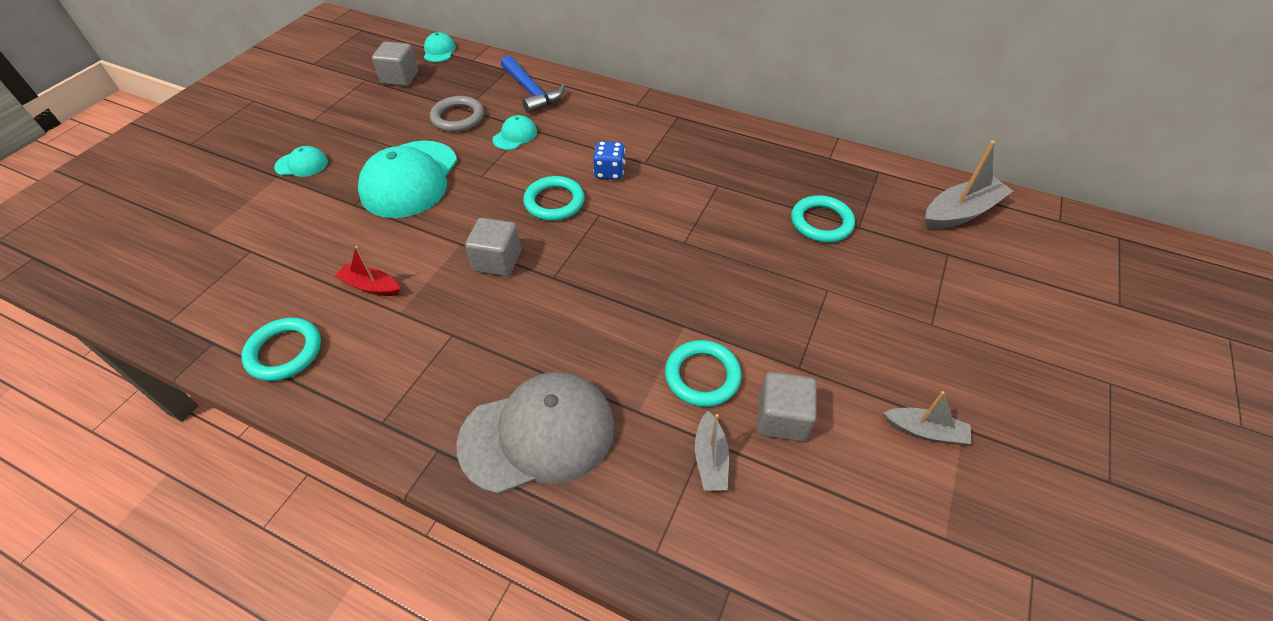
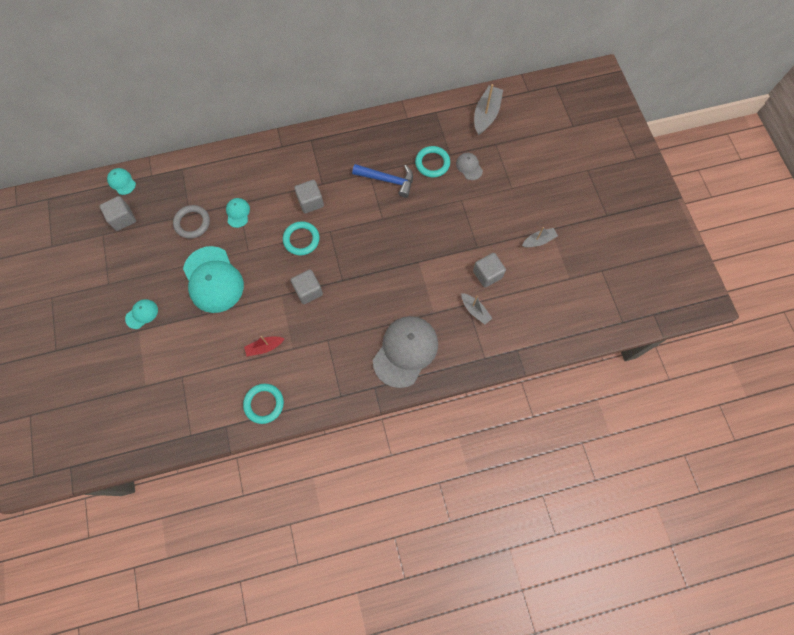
camera: 40 degrees left, 20 degrees up
(531, 92) = (214, 176): blue hammer -> blue hammer (388, 180)
(609, 172) = (310, 202): blue dice -> grey cube
(702, 376) = (444, 279): turquoise ring -> none
(877, 257) = (469, 167): none -> grey cap

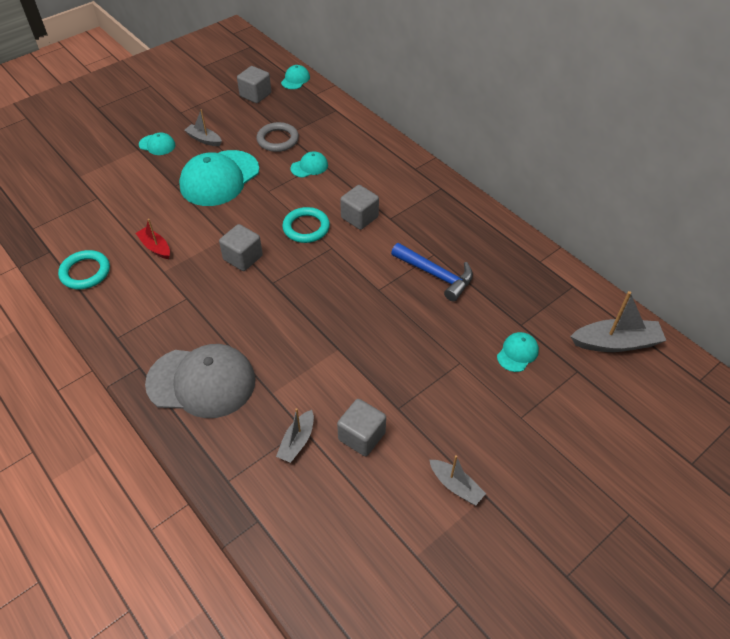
camera: 65 degrees right, 20 degrees down
(157, 276) = (204, 139): none -> grey boat
(388, 180) = (436, 275): blue hammer -> blue hammer turned 45 degrees counterclockwise
(432, 163) = (493, 311): turquoise ring -> none
(469, 167) = (517, 353): grey cap -> turquoise cap

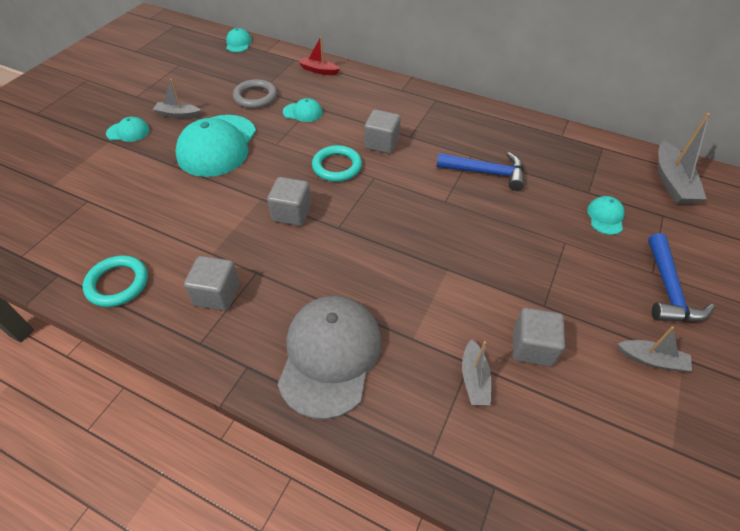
camera: 25 degrees left, 0 degrees up
(155, 247) = (187, 231): red boat -> red boat (319, 70)
(201, 382) = (330, 355): grey cap -> grey cap turned 60 degrees counterclockwise
(255, 95) = (207, 64): grey cube -> grey cube (217, 294)
(309, 167) = (303, 112): turquoise cap -> turquoise cap turned 60 degrees clockwise
(522, 437) = (668, 289): none -> blue hammer
(616, 343) = (672, 182): grey boat -> grey boat turned 120 degrees clockwise

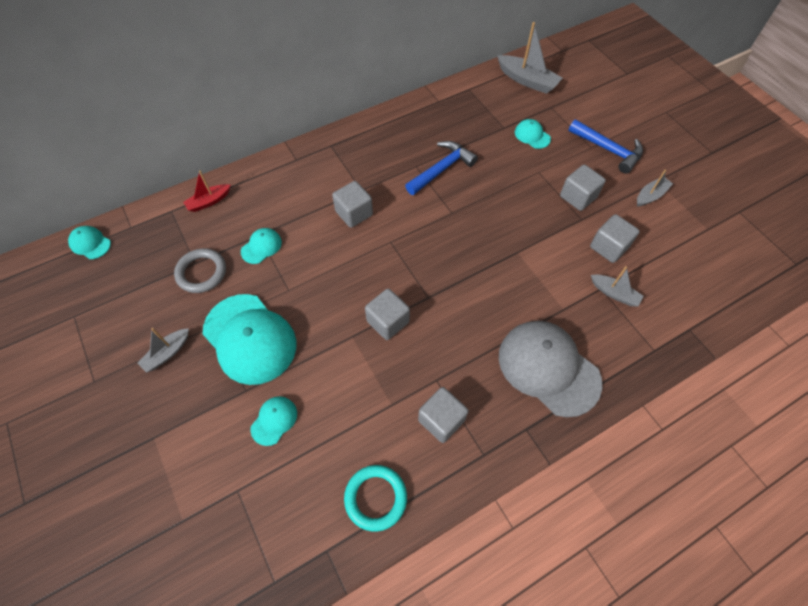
camera: 55 degrees left, 10 degrees up
(128, 132) = (154, 412): turquoise cap -> turquoise cap (274, 420)
(337, 166) = (357, 260): turquoise ring -> none
(570, 289) = (578, 197): none -> grey cube

